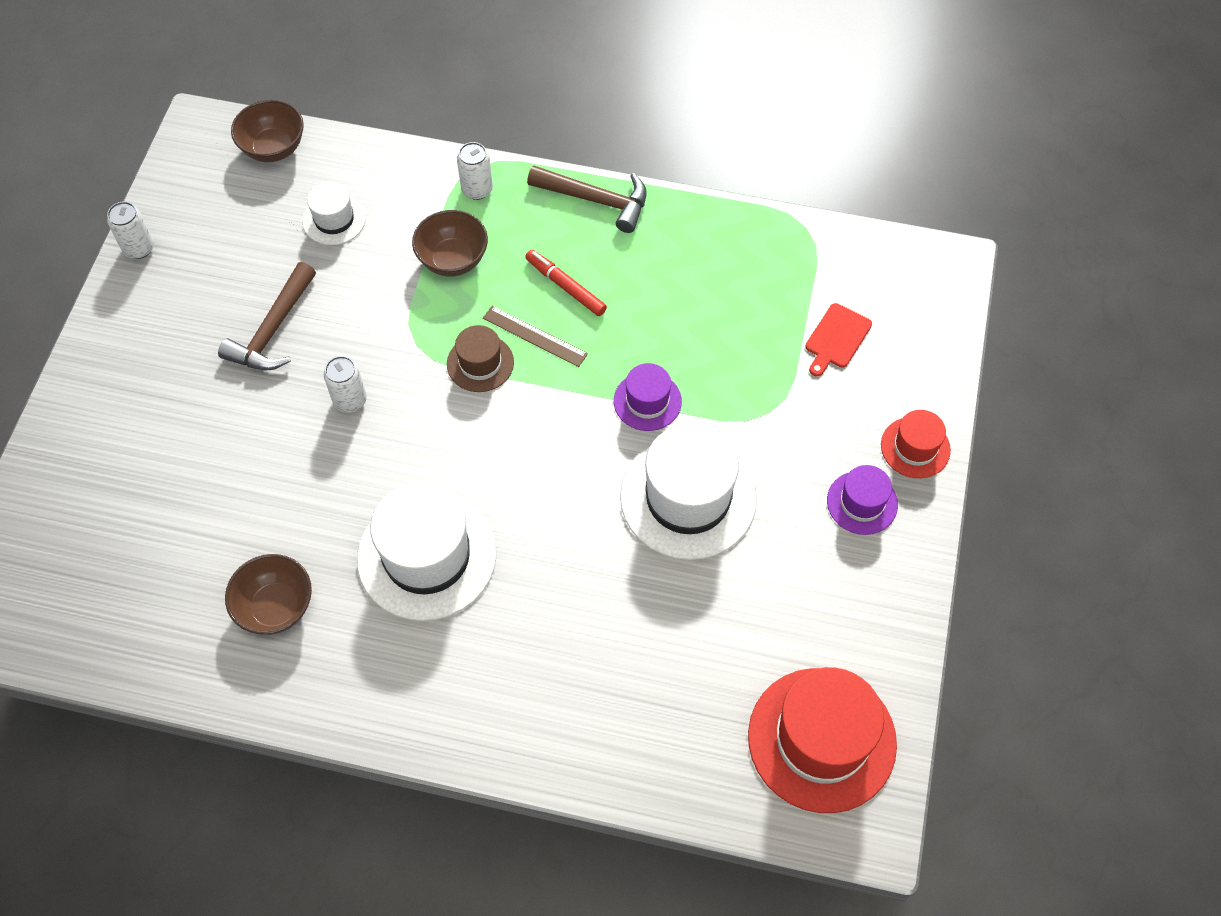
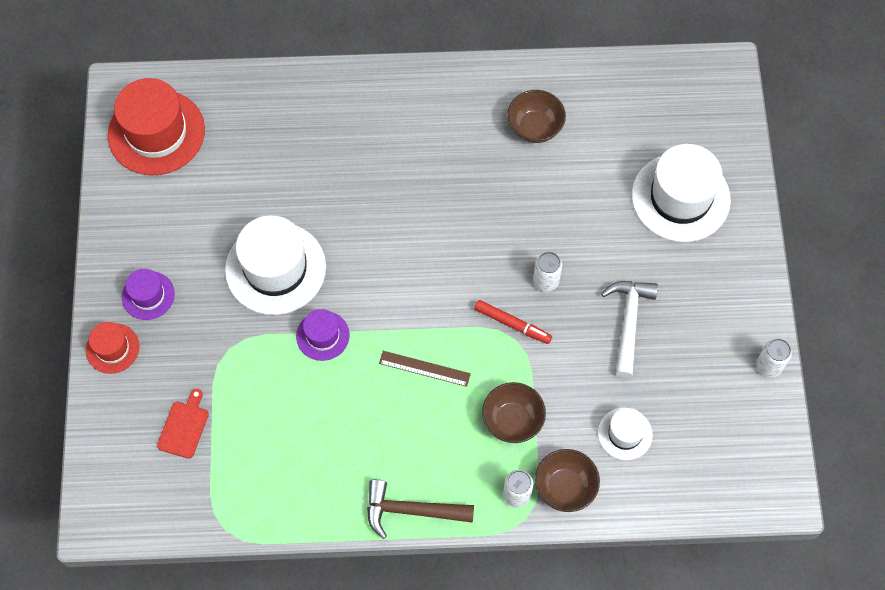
camera: 165 degrees right, 5 degrees up
(272, 330) = (628, 322): brown hammer -> white hammer
(273, 148) = (707, 492): brown bowl -> brown bowl (565, 487)
(427, 556) = (447, 183): white hat -> white hat (680, 197)
(480, 363) = (459, 335): brown hat -> none
(565, 287) = (413, 419): red marker -> red marker (512, 324)

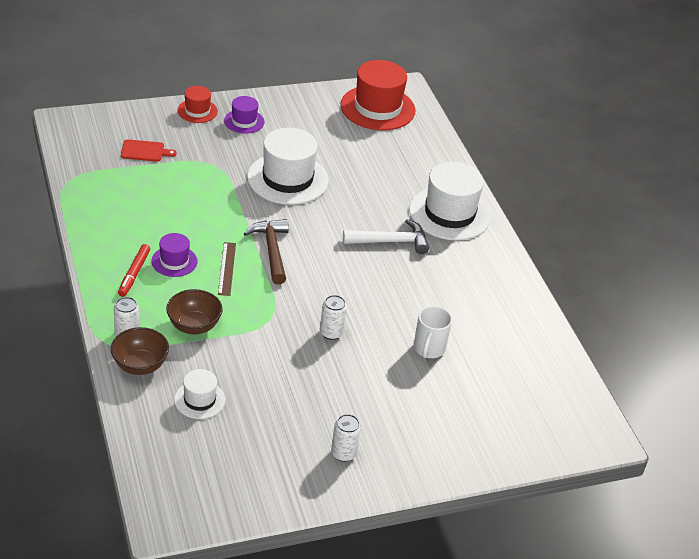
camera: 70 degrees right, 25 degrees down
(322, 335) = (238, 210): purple hat -> purple hat (174, 261)
(411, 510) = (101, 275): brown hammer -> brown hammer (271, 250)
(512, 324) = (283, 316): red marker -> red marker (134, 274)
(535, 127) = (478, 310): brown bowl -> none
(584, 191) = (429, 349): none -> white mug
(628, 322) = (310, 392): white hammer -> white hammer (391, 241)
(680, 197) = (450, 417): white hat -> white hat (449, 213)
(768, 366) = (296, 500): white can -> white can (343, 453)

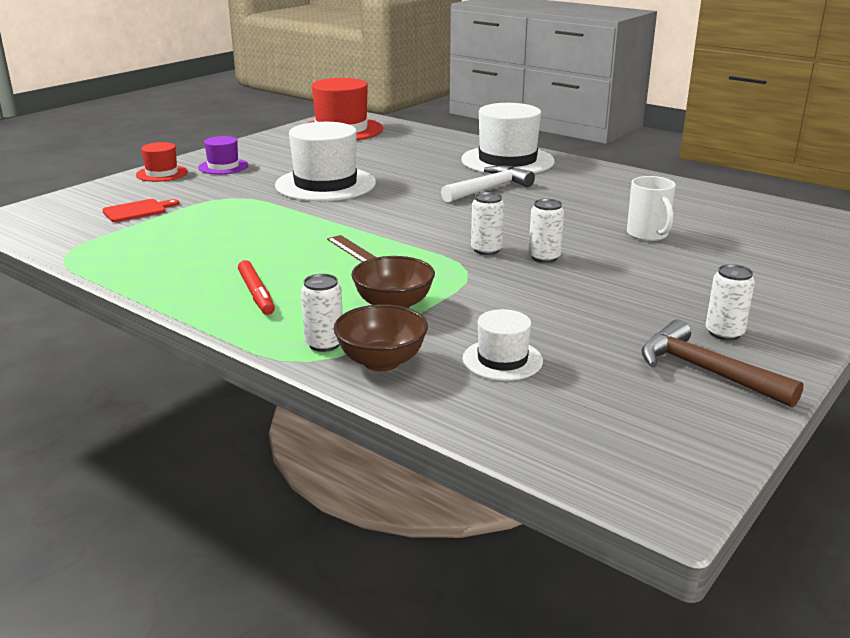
camera: 30 degrees left, 15 degrees down
(174, 261) = (291, 269): purple hat -> none
(271, 250) = (386, 228): brown hammer -> brown hammer (705, 371)
(305, 306) = (486, 250): none -> white can

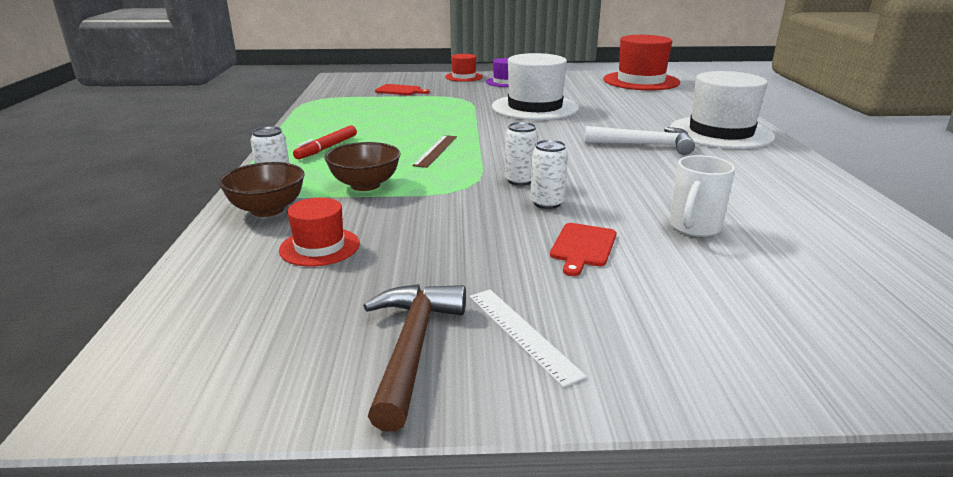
camera: 50 degrees right, 0 degrees up
(502, 360) = (319, 247): white hat -> red hat
(632, 274) = (583, 247): none -> red cutting board
(724, 333) = (522, 333): white can -> white ruler

